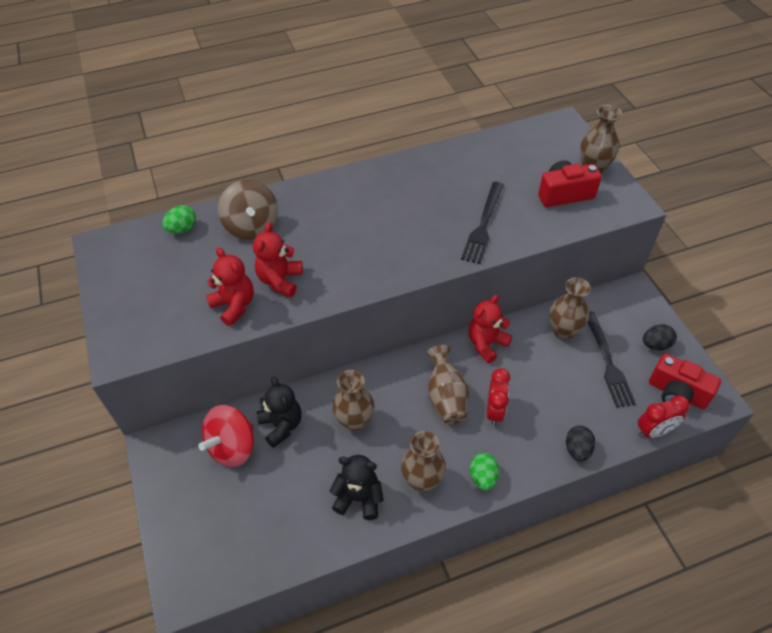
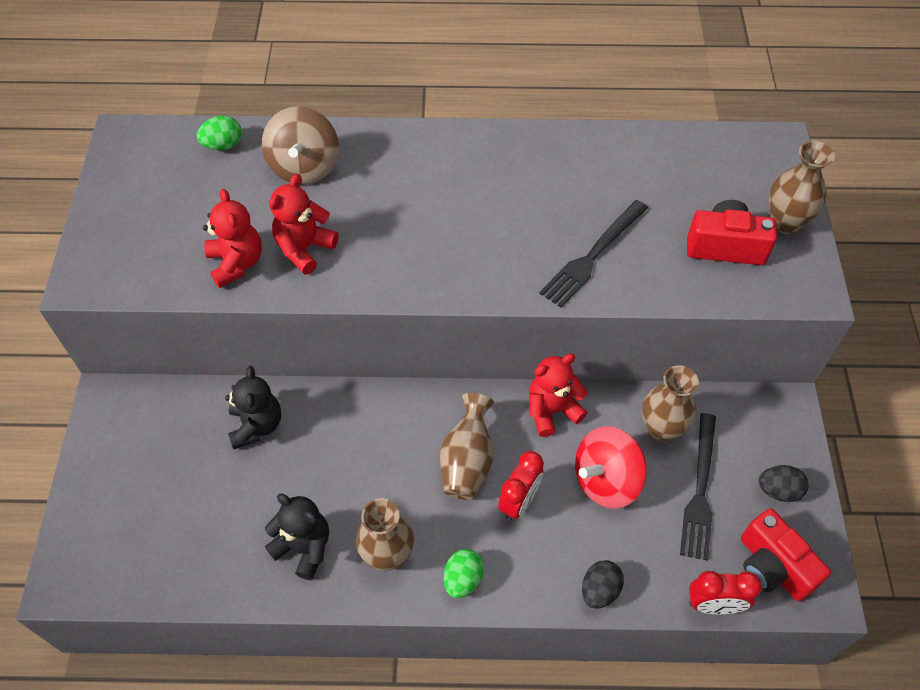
camera: 20 degrees right, 5 degrees up
(232, 447) = (190, 431): red spinning top -> red spinning top (606, 480)
(355, 421) = (343, 451): brown vase -> none

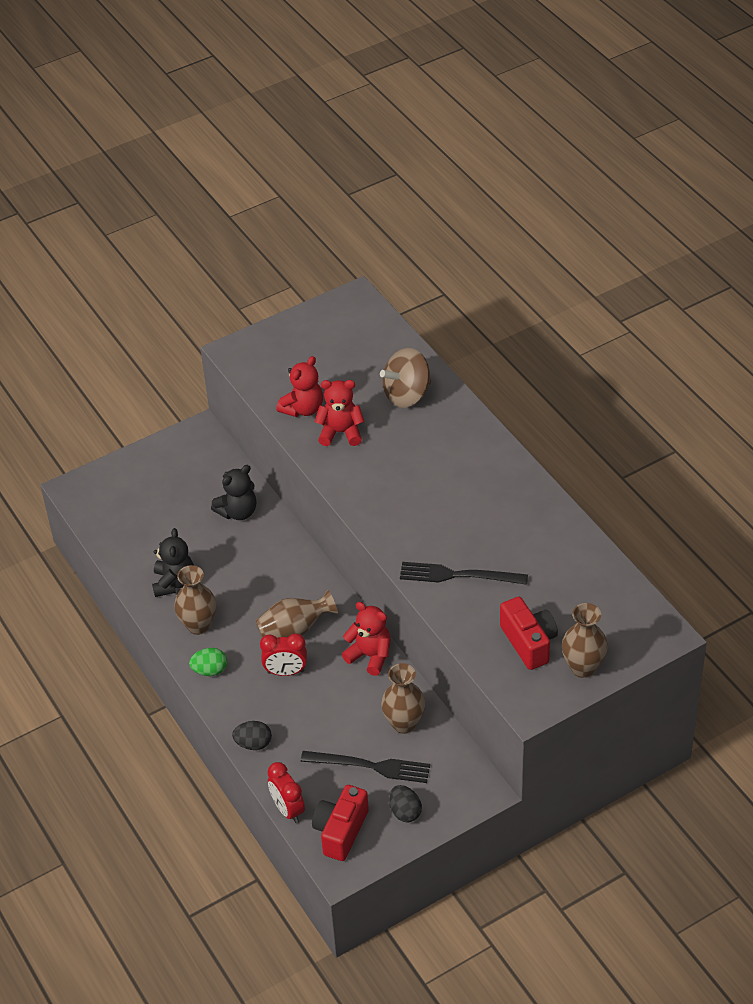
camera: 60 degrees right, 10 degrees down
(223, 145) = (390, 347): green egg -> none
(606, 480) = (337, 711): red spinning top -> none
(700, 490) = (370, 766): black fork -> black fork turned 150 degrees counterclockwise

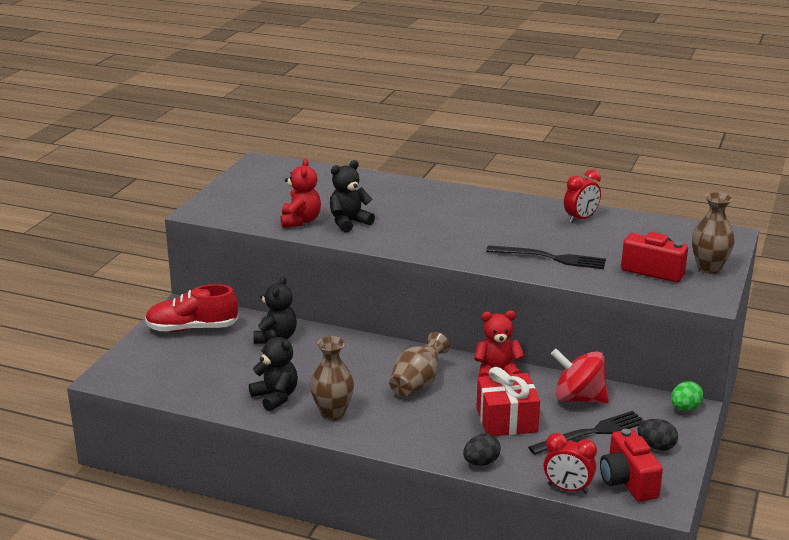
camera: 40 degrees left, 20 degrees down
(184, 464) = (192, 328): none -> red shoe
(210, 670) = (381, 435): green egg -> green egg (685, 408)
(286, 672) = (445, 409): red clock -> red clock (580, 219)
(320, 712) = (506, 420): none -> red gift
(340, 432) = (349, 223): red teddy bear -> black teddy bear
(404, 723) = (578, 398): brown vase -> red spinning top
(407, 395) = (371, 191): brown spinning top -> none
(458, 575) = (550, 258): black fork -> black fork turned 135 degrees counterclockwise

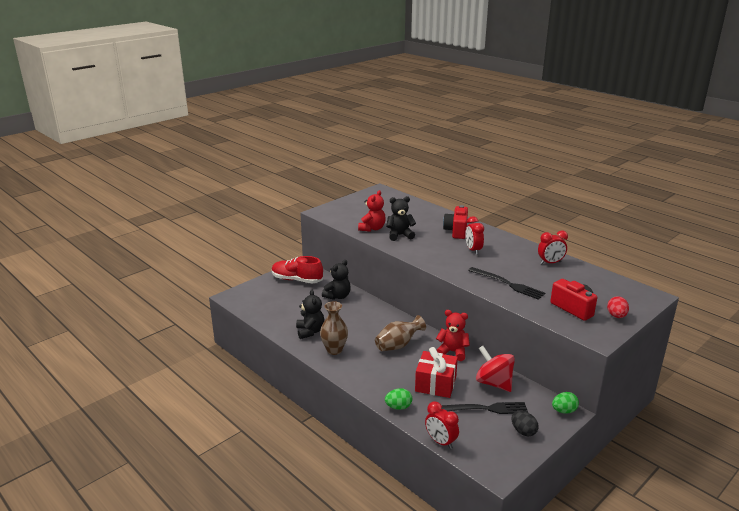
camera: 25 degrees right, 0 degrees up
(468, 223) = (473, 250): none -> red clock
(481, 462) = (398, 407): black egg -> green egg
(627, 481) = (485, 450): red camera -> red camera (456, 231)
(709, 268) = (616, 316): brown vase -> red egg

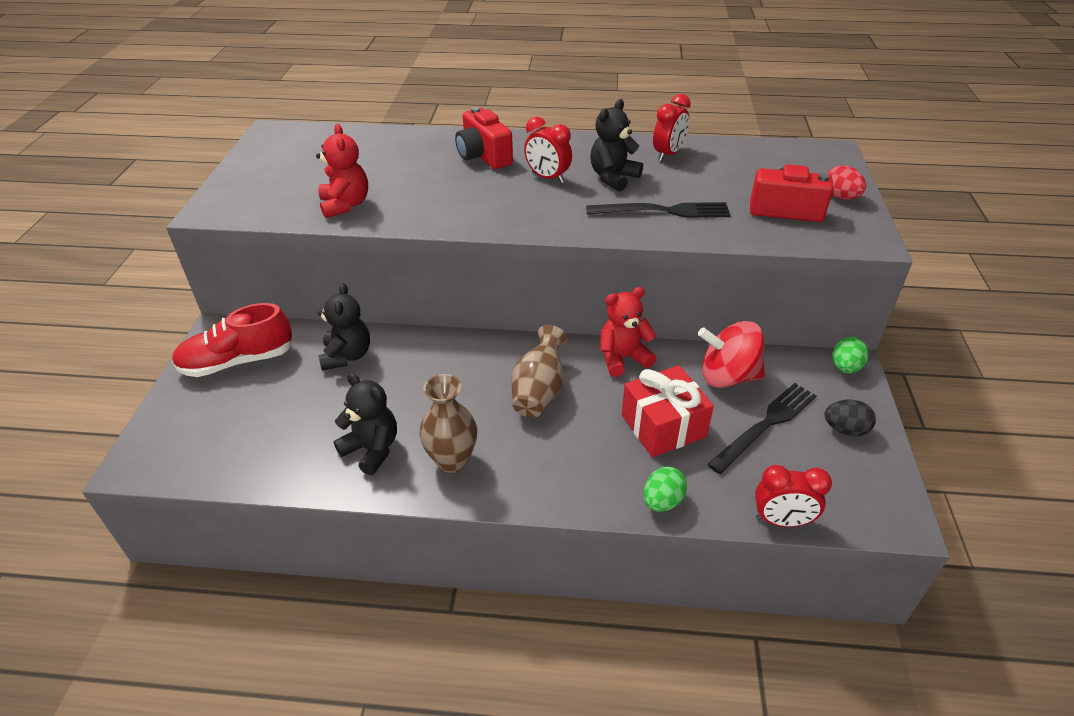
camera: 40 degrees left, 15 degrees up
(399, 235) = (406, 198): black teddy bear -> black teddy bear (613, 178)

